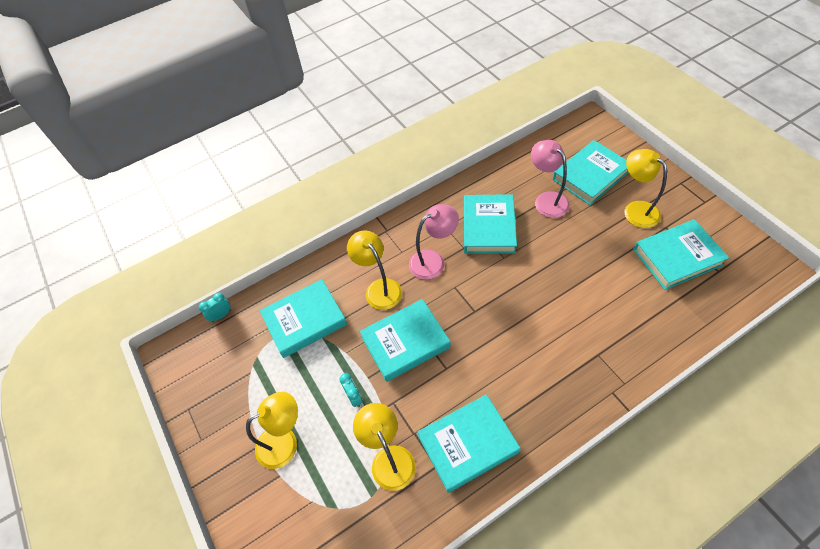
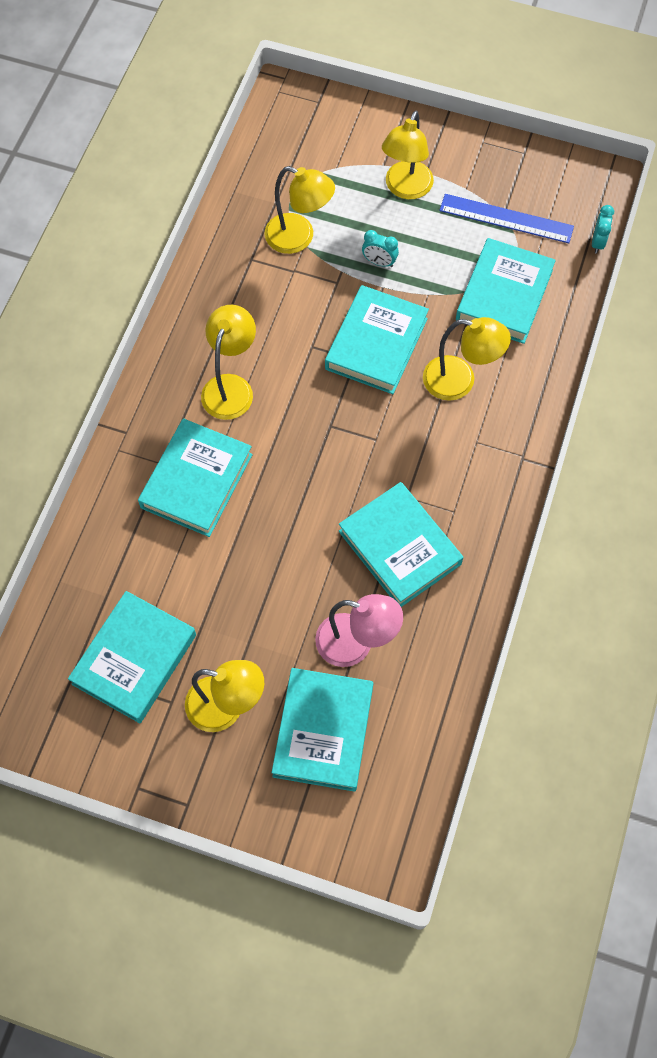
camera: 135 degrees right, 10 degrees up
(250, 369) = (506, 218): none -> blue ruler
(433, 261) = (429, 455): pink lamp -> none
(467, 444) = (236, 294): turquoise book -> turquoise book (196, 481)
(519, 376) = (231, 387): none -> yellow lamp

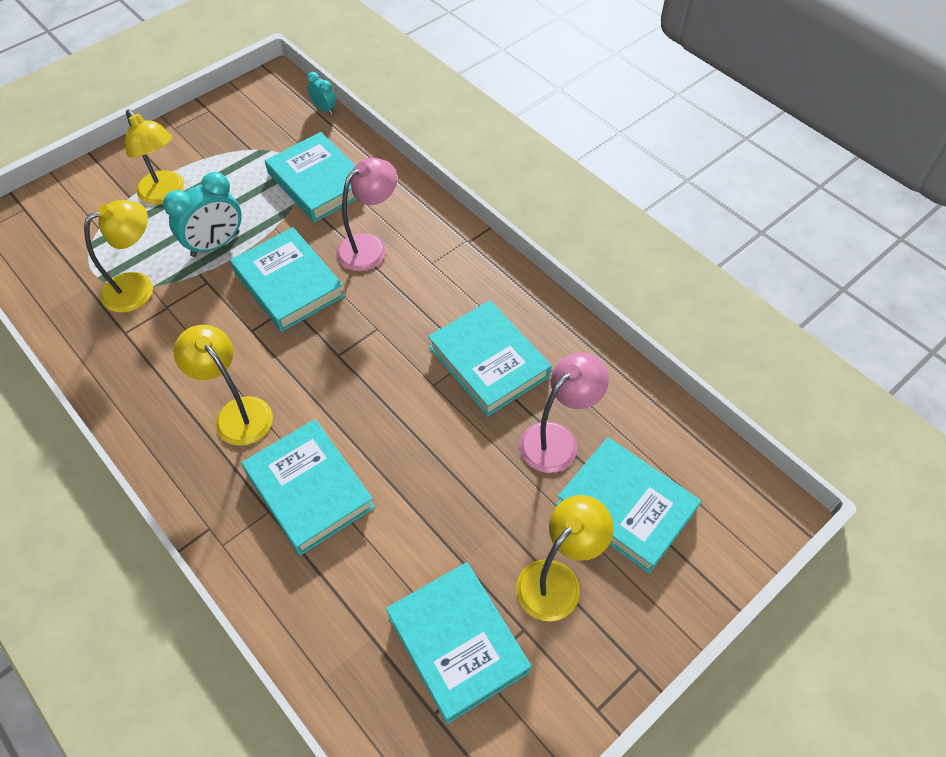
camera: 60 degrees left, 10 degrees down
(379, 262) = (215, 244): turquoise clock -> turquoise clock, size x1.89
(399, 547) = (488, 362): turquoise book -> turquoise book turned 60 degrees clockwise
(460, 381) = (369, 246): yellow lamp -> pink lamp
(506, 218) = (254, 148): blue ruler -> none

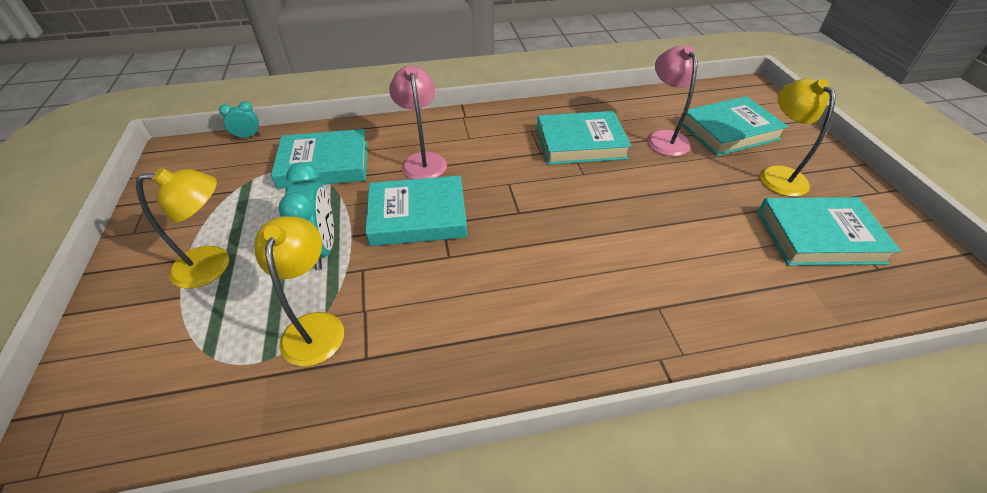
camera: 60 degrees left, 10 degrees down
(237, 412) = (536, 295): yellow lamp -> none
(309, 490) = (648, 273): turquoise book -> none

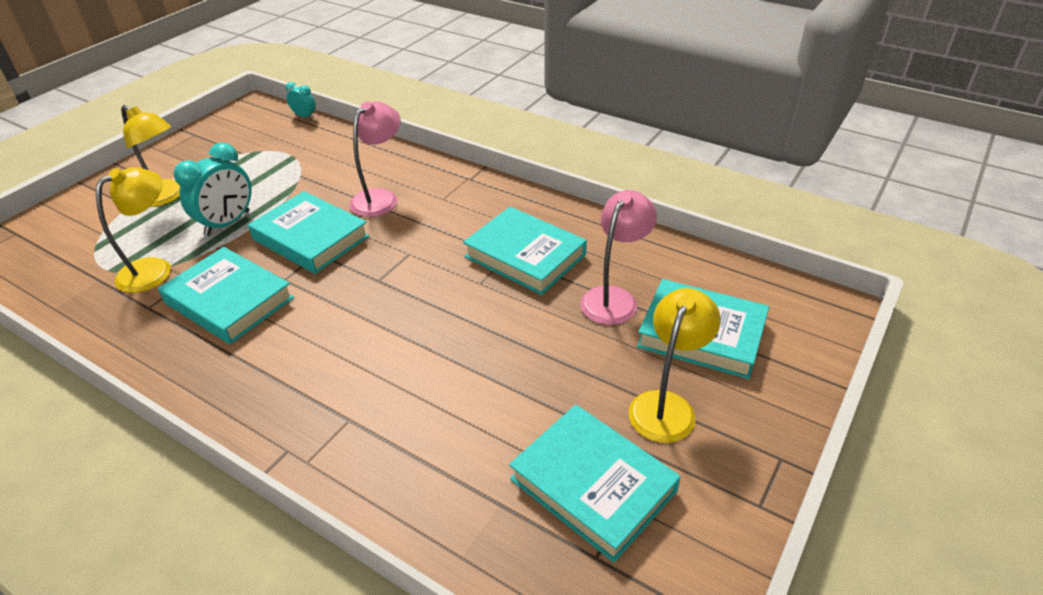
camera: 45 degrees right, 5 degrees down
(324, 164) = (316, 164): turquoise book -> turquoise book (229, 300)

